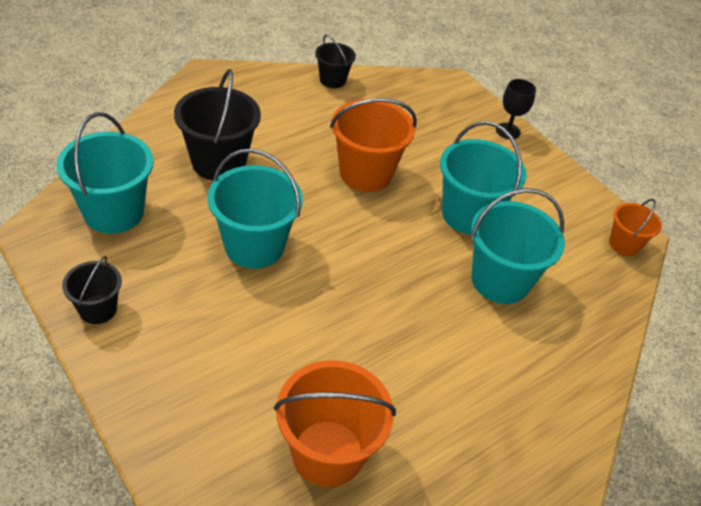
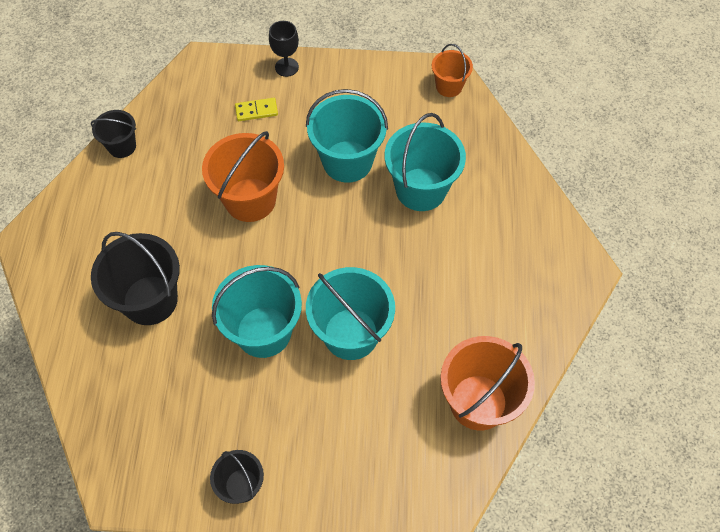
camera: 45 degrees left, 15 degrees up
(114, 212) = (143, 416): turquoise bucket -> turquoise bucket (351, 334)
(448, 134) = (256, 111): none -> yellow domino

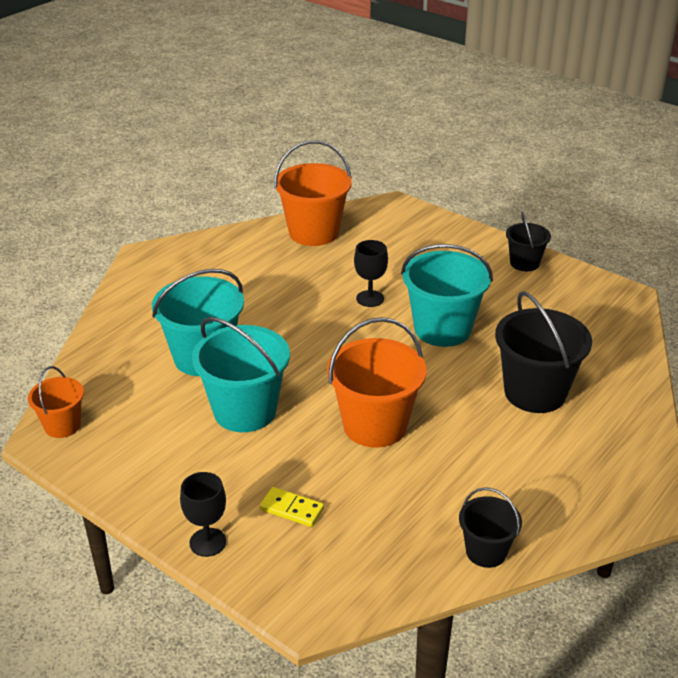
camera: 145 degrees left, 25 degrees down
(351, 334) = (370, 298): turquoise bucket -> black goblet

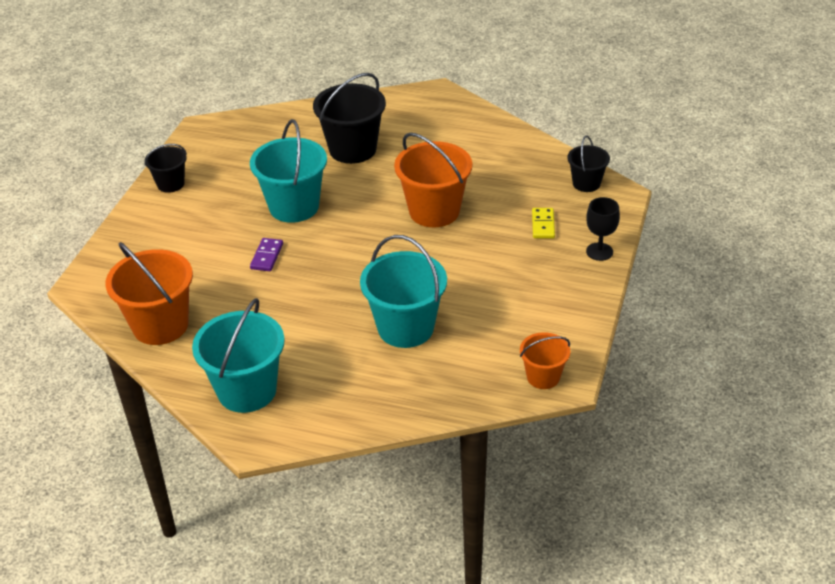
camera: 110 degrees left, 5 degrees up
(245, 411) = (459, 280): turquoise bucket -> turquoise bucket (247, 390)
(370, 298) = (267, 256): black goblet -> purple domino
(486, 551) = (521, 141): black bucket -> black bucket (586, 183)

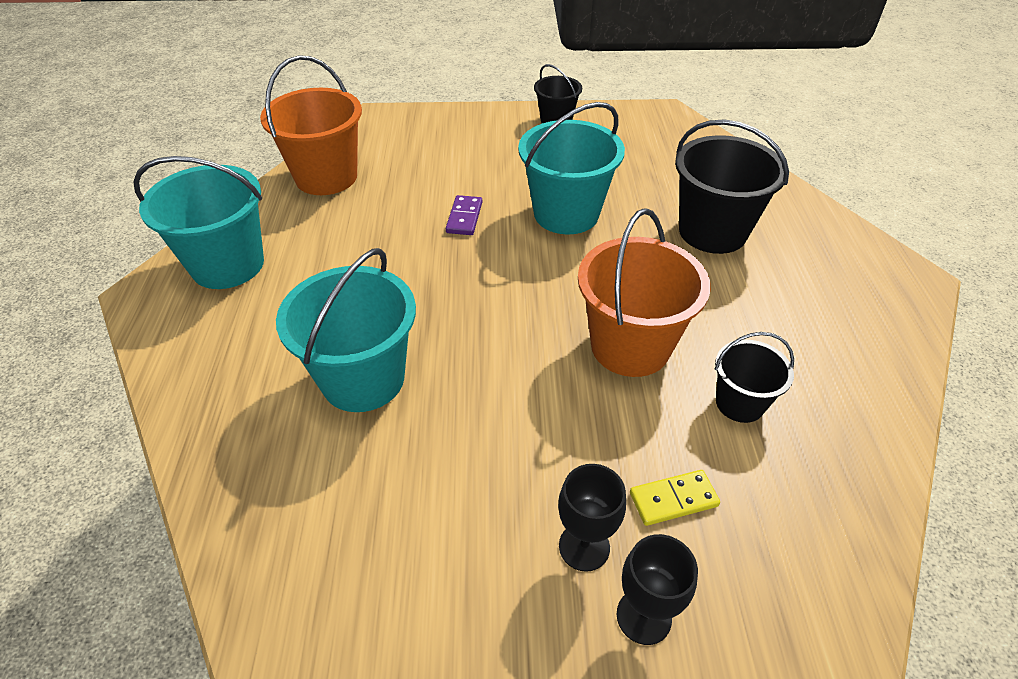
camera: 70 degrees right, 5 degrees up
(267, 256) = (464, 217): purple domino -> purple domino turned 75 degrees counterclockwise
(543, 377) = (275, 593): orange bucket -> none
(557, 261) = (584, 546): none -> black goblet
(586, 183) = (835, 545): black bucket -> black bucket (739, 403)

